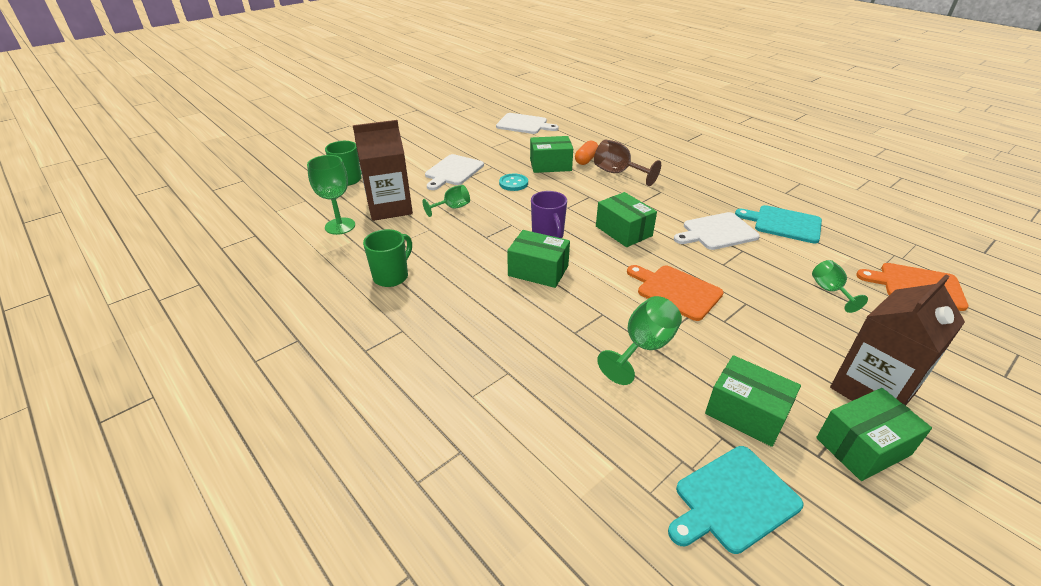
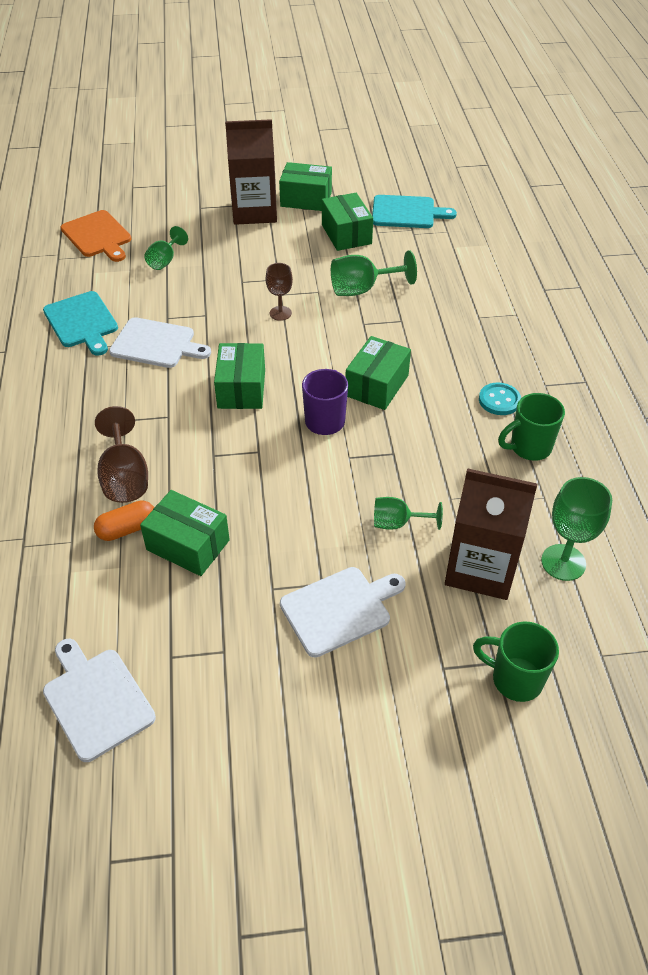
camera: 145 degrees left, 10 degrees up
(513, 183) = (278, 531): turquoise button -> turquoise button (499, 400)
(538, 271) = (377, 385): green box -> green box turned 60 degrees clockwise
(676, 291) = (280, 313): orange cutting board -> brown goblet

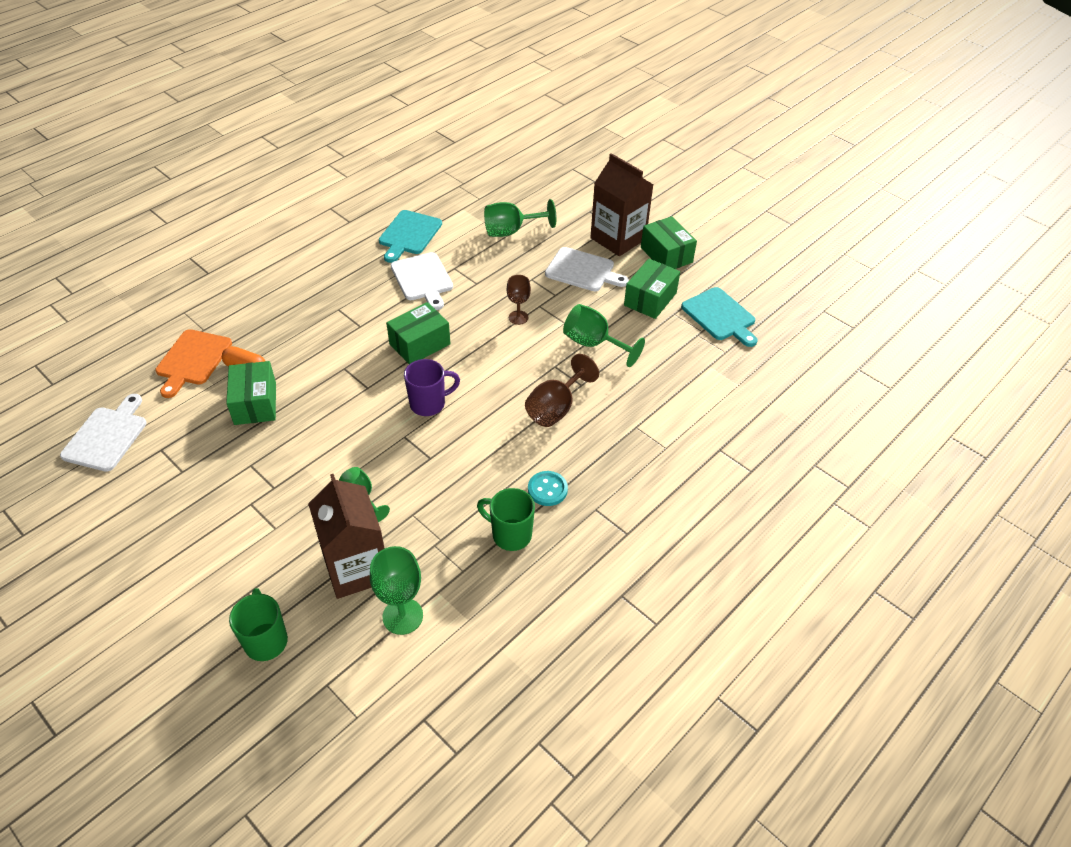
camera: 50 degrees right, 0 degrees up
(98, 236) = (501, 187): orange cutting board -> orange cutting board (192, 360)
(125, 477) = (288, 340): brown goblet -> brown goblet (555, 408)
(165, 261) = (511, 231): green goblet -> green goblet, size x1.55
(339, 609) = (258, 509): white cutting board -> white cutting board (583, 271)
(377, 385) = (493, 411): green box -> none

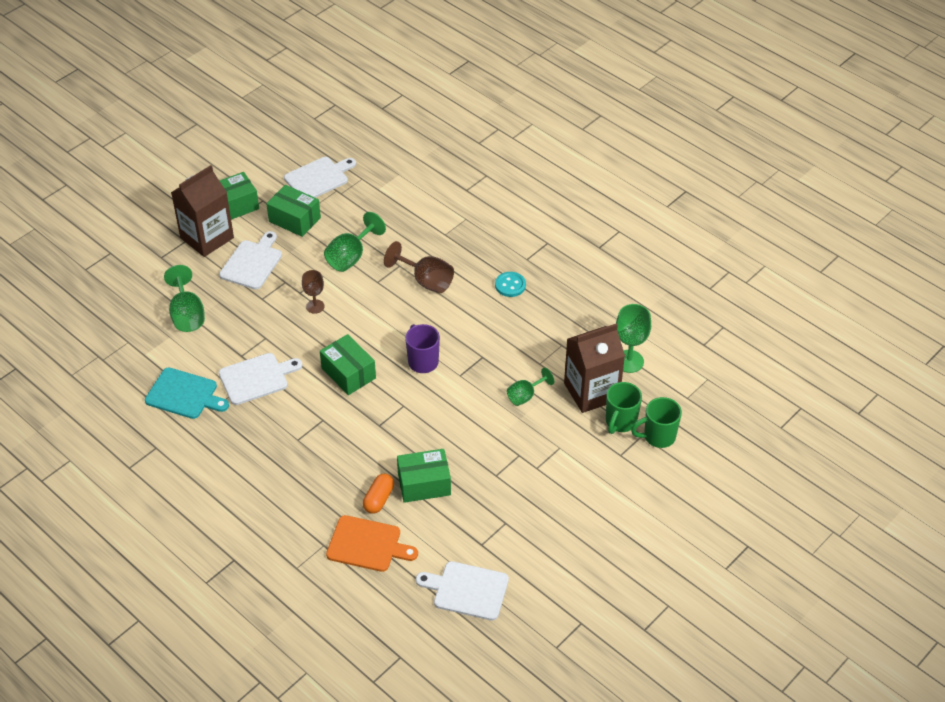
camera: 90 degrees left, 0 degrees up
(510, 534) = (553, 305): green mug -> green mug (620, 422)
(720, 316) = (319, 178): turquoise cutting board -> white cutting board

